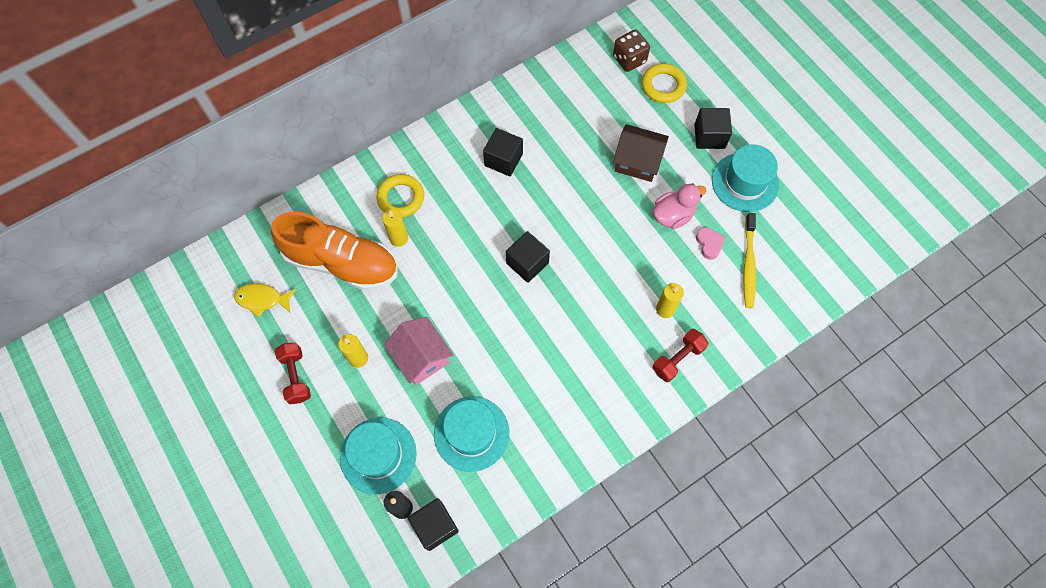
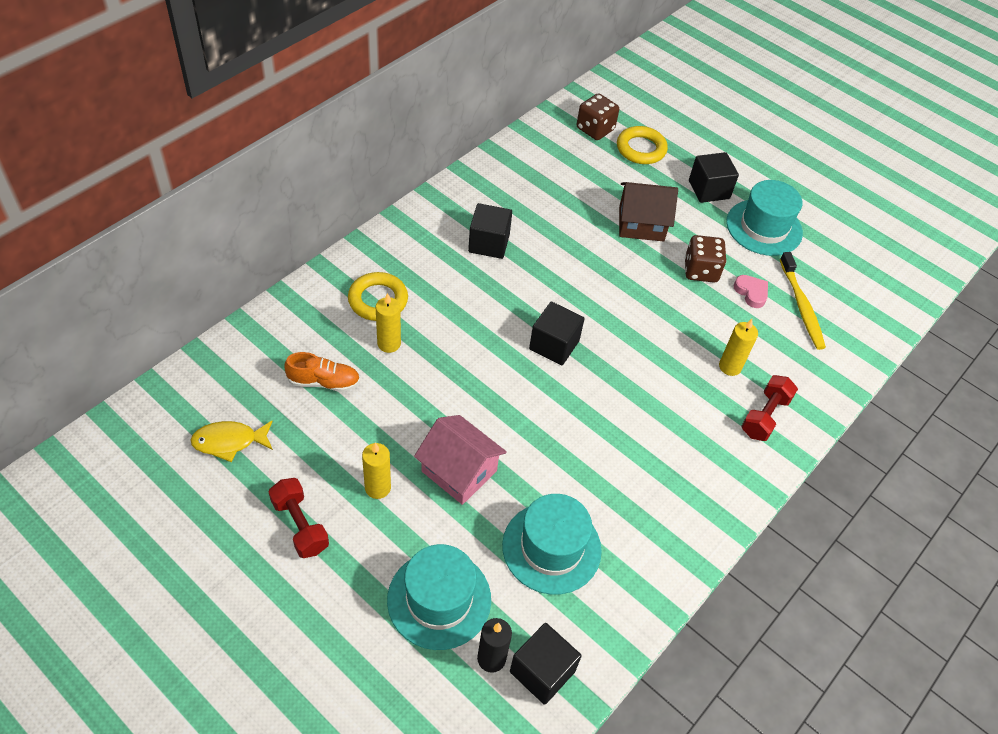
camera: 20 degrees left, 15 degrees down
(341, 263) = (324, 382): orange shoe -> orange shoe, size x0.46
(673, 215) = (700, 271): pink duck -> brown dice

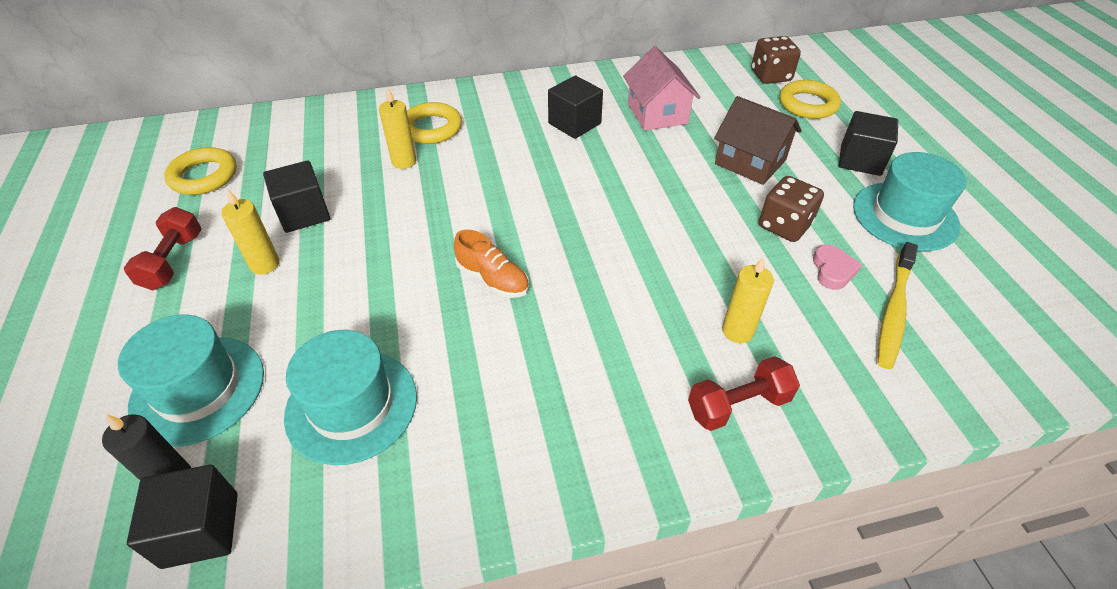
camera: 40 degrees right, 5 degrees down
(229, 441) = (204, 176): yellow fish -> yellow ring
(324, 382) = (321, 166): orange shoe -> orange shoe (493, 279)
(459, 471) = (346, 287): pink house -> pink house (657, 113)
(554, 345) = (552, 224): black cube -> black cube (304, 213)

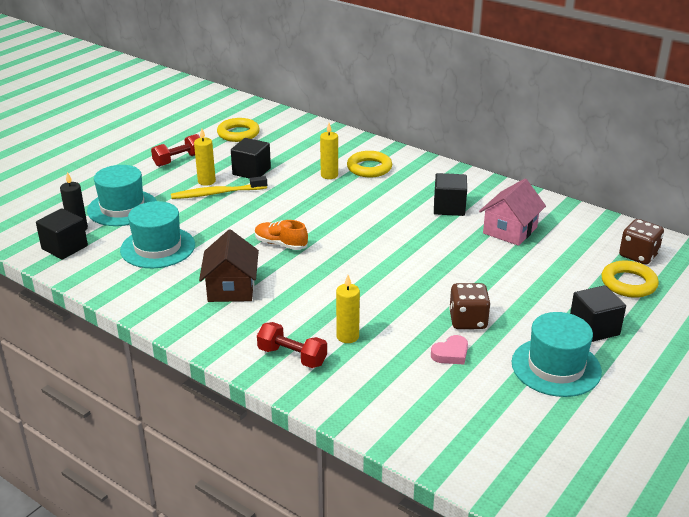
camera: 50 degrees right, 15 degrees down
(493, 279) = (281, 244): orange shoe -> orange shoe turned 120 degrees clockwise
(750, 162) = (515, 284): brown house -> brown house (231, 288)
(893, 311) = (445, 389): yellow toothbrush -> yellow toothbrush (217, 193)

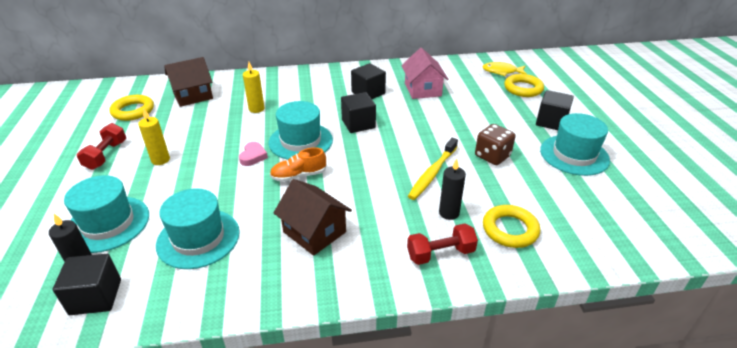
camera: 45 degrees left, 5 degrees up
(217, 193) = (185, 165): yellow toothbrush -> yellow toothbrush (432, 173)
(251, 171) = (189, 134): black cube -> black cube (358, 124)
(297, 140) = (193, 96): none -> brown house
(323, 219) = (300, 141): none -> turquoise hat
(347, 336) = (449, 213): yellow candle -> black candle
(369, 168) = (277, 91): yellow ring -> yellow ring (510, 230)
(451, 354) = (519, 183): pink heart -> pink heart (253, 156)
(638, 255) = (501, 71): brown dice -> yellow fish

